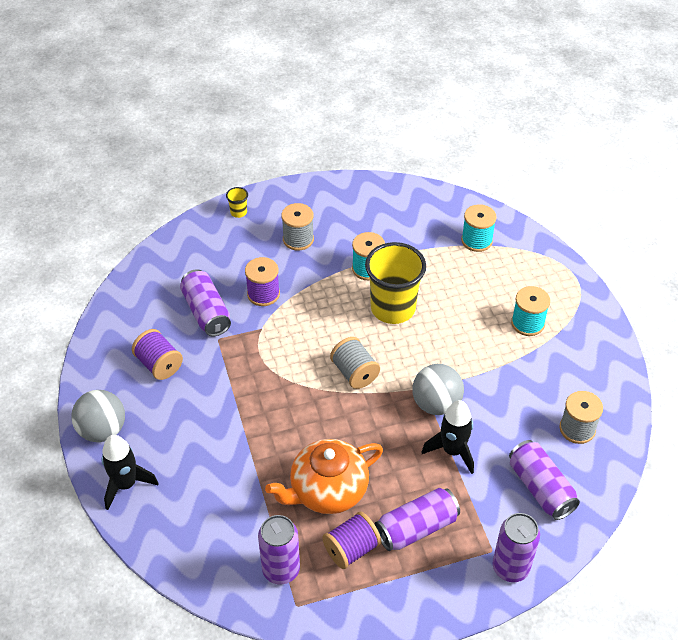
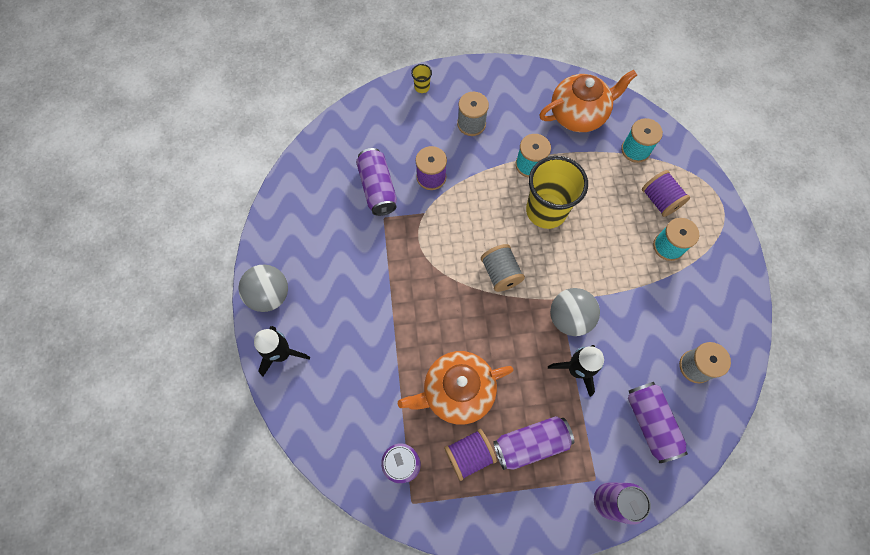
camera: 10 degrees right, 20 degrees up
(159, 364) = (328, 236): purple spool -> purple spool (659, 200)
(411, 216) = (578, 115): none -> orange teapot

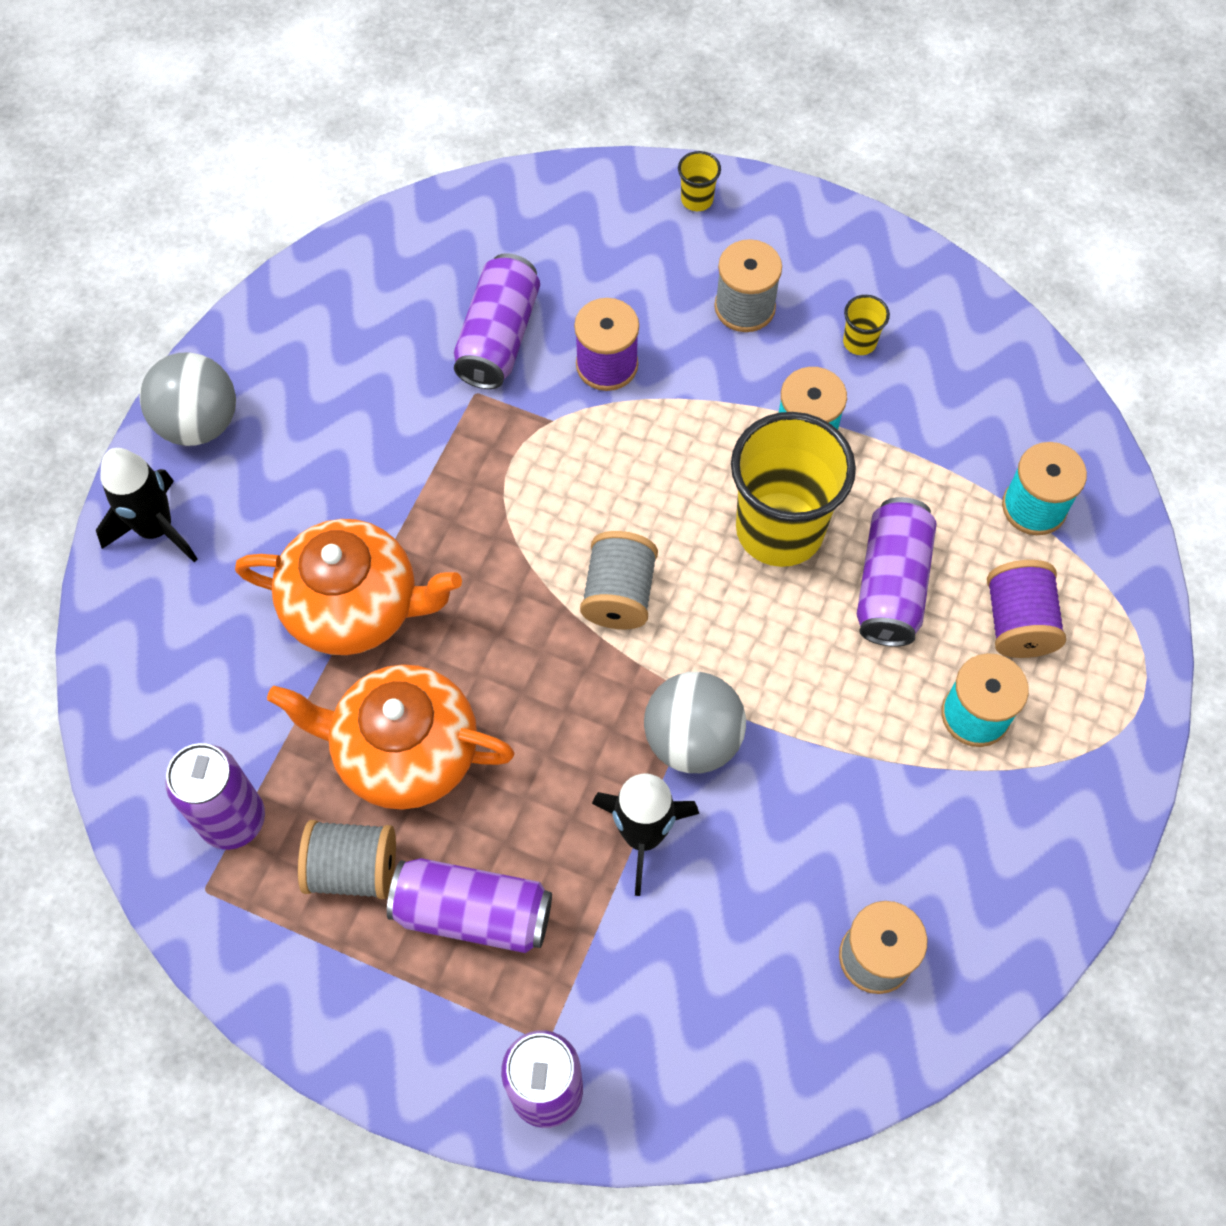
camera: 30 degrees right, 5 degrees down
(469, 455) = (353, 868): purple spool -> grey spool
(526, 116) = (859, 342): none -> yellow cup
(578, 115) = (964, 388): orange teapot -> orange teapot (355, 607)
(650, 423) = (717, 1005): purple can -> purple can (891, 584)

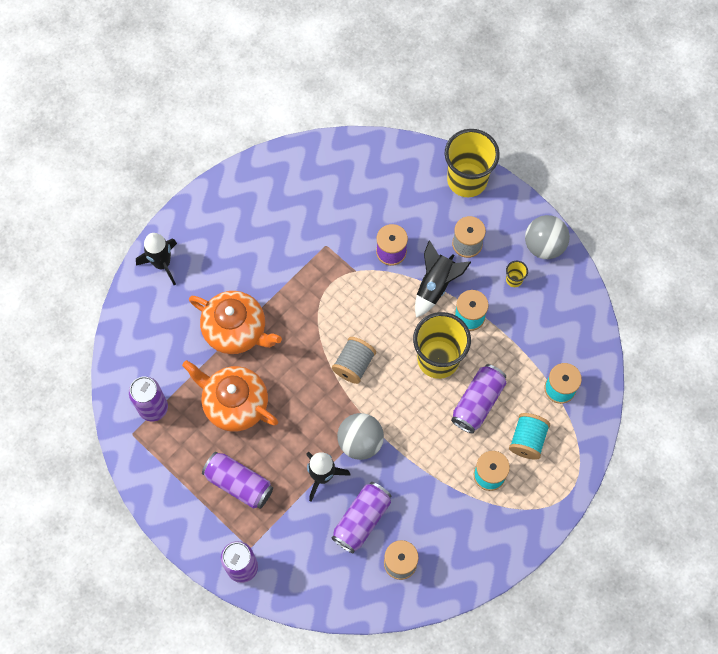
camera: 20 degrees right, 5 degrees up
(199, 423) = (197, 218): grey ball -> grey ball (544, 245)
(353, 868) = (196, 447): grey spool -> none
(498, 337) = (346, 221): purple can -> purple can (361, 520)
(697, 200) = (467, 180): yellow cup -> yellow cup, size x2.47
(717, 398) = (435, 285): none -> black rocket
(1017, 622) = (527, 440): purple spool -> turquoise spool

